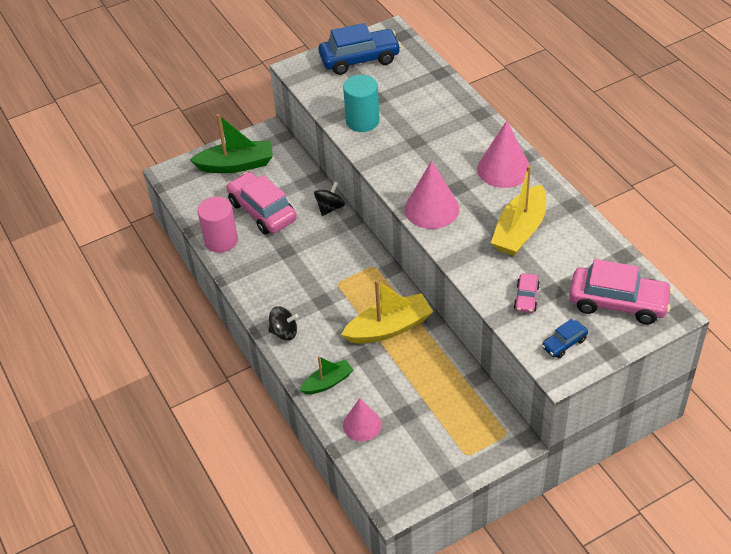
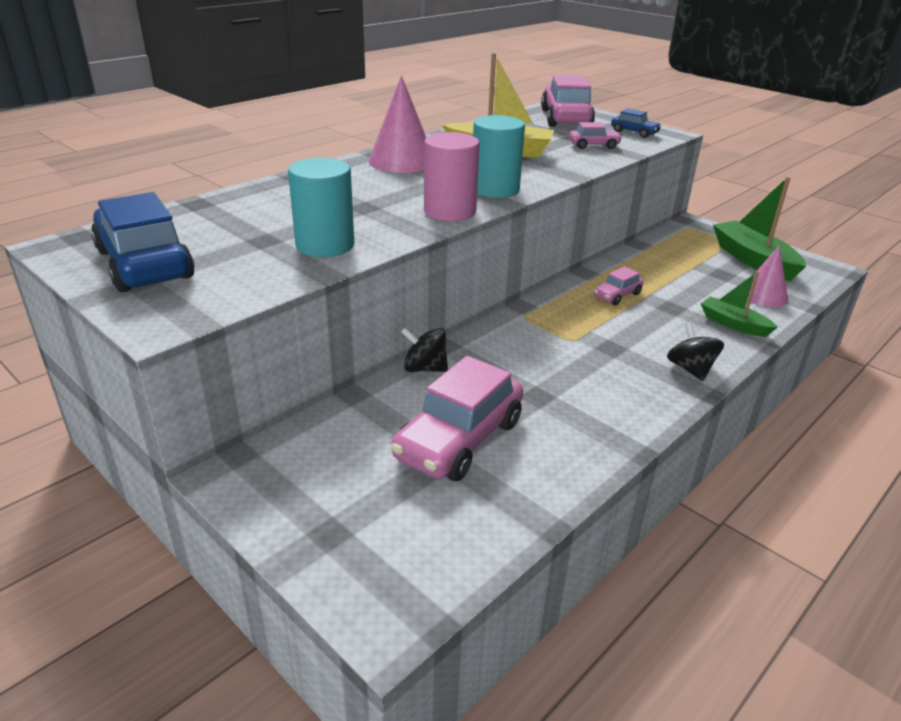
camera: 110 degrees left, 15 degrees down
(221, 240) = (555, 476): pink cylinder -> pink cylinder (450, 211)
(236, 165) = (337, 505): green boat -> green boat (753, 260)
(389, 328) = (617, 295): yellow boat -> pink car
(431, 209) = (495, 189): pink cone -> turquoise cylinder

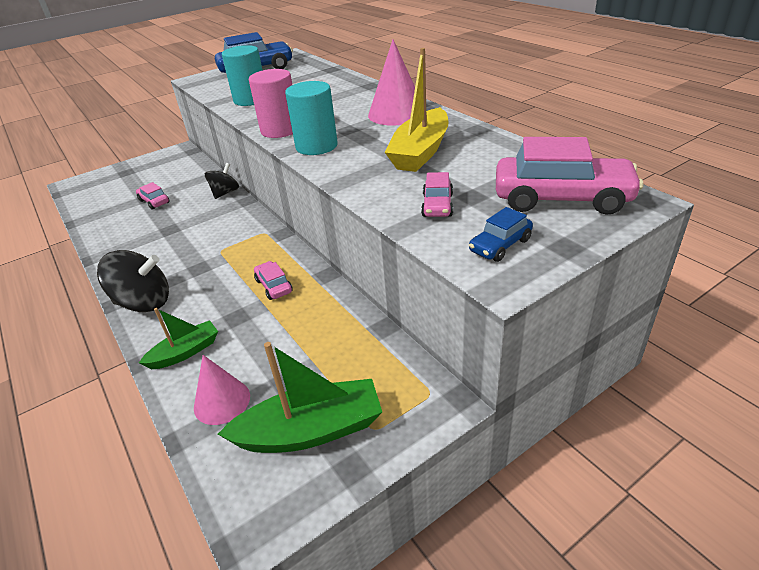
camera: 105 degrees right, 5 degrees up
(459, 439) = (154, 201): pink car -> pink car, size x0.49
(690, 369) = (144, 302): black spinning top -> black spinning top, size x1.56

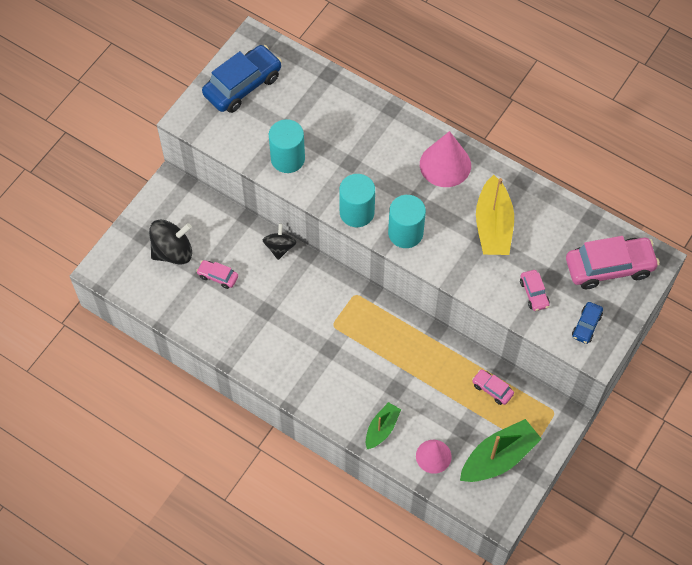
camera: 25 degrees left, 25 degrees up
(144, 302) = (315, 396): black spinning top -> black spinning top (173, 251)
(274, 286) = (403, 352): pink car -> pink car (492, 389)
(280, 130) = (357, 212): pink cylinder -> turquoise cylinder

